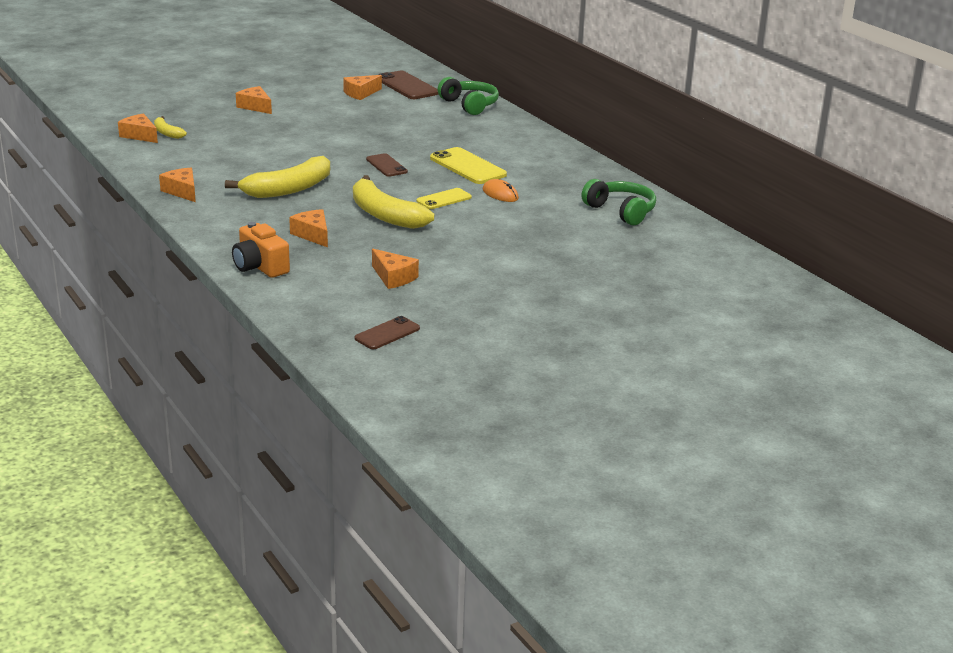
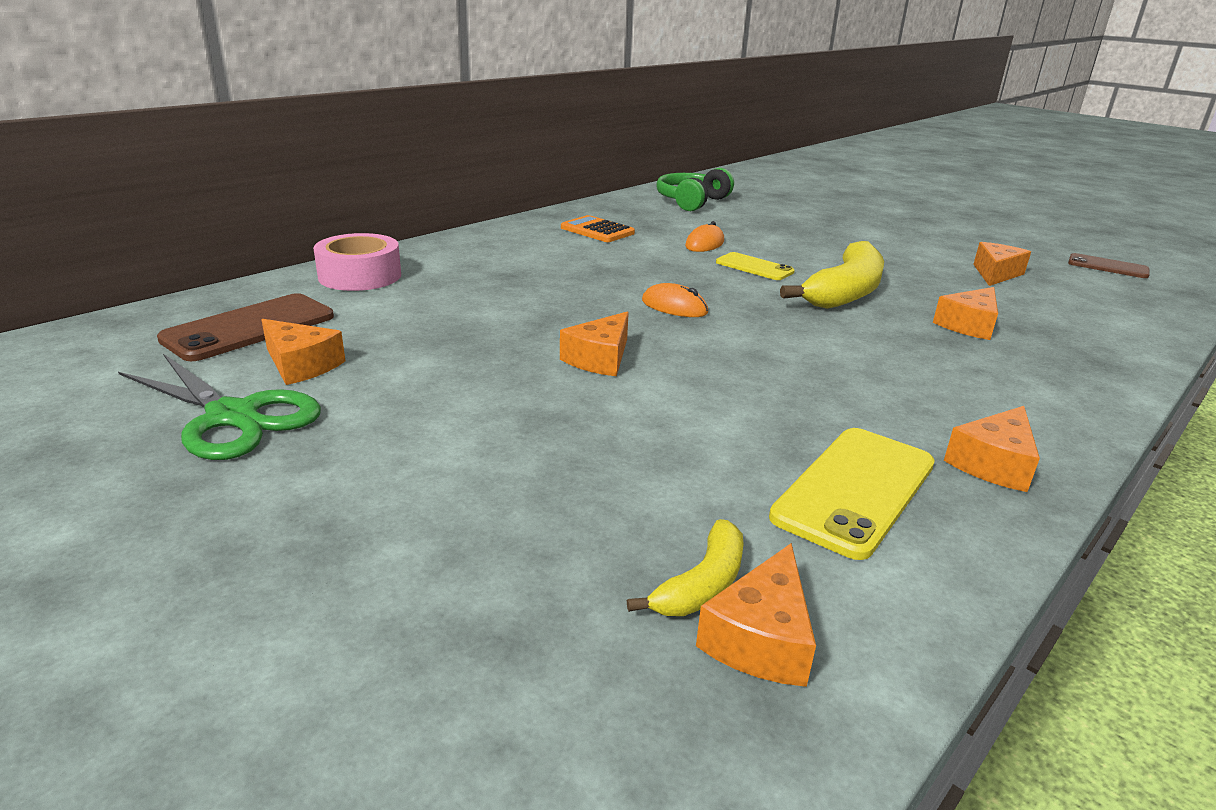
camera: 105 degrees left, 0 degrees up
(255, 107) = (424, 479): orange cheese -> orange cheese (599, 358)
(260, 267) = (1110, 344): orange camera -> none
(289, 189) = (847, 363): yellow banana -> none
(322, 85) = (233, 416): none -> green scissors
(386, 165) = (674, 307): brown phone -> orange mouse
(467, 167) = (631, 262): yellow phone -> yellow phone (855, 490)
(469, 105) = (360, 276): green headphones -> pink tape
(541, 167) = (597, 230): none -> orange calculator

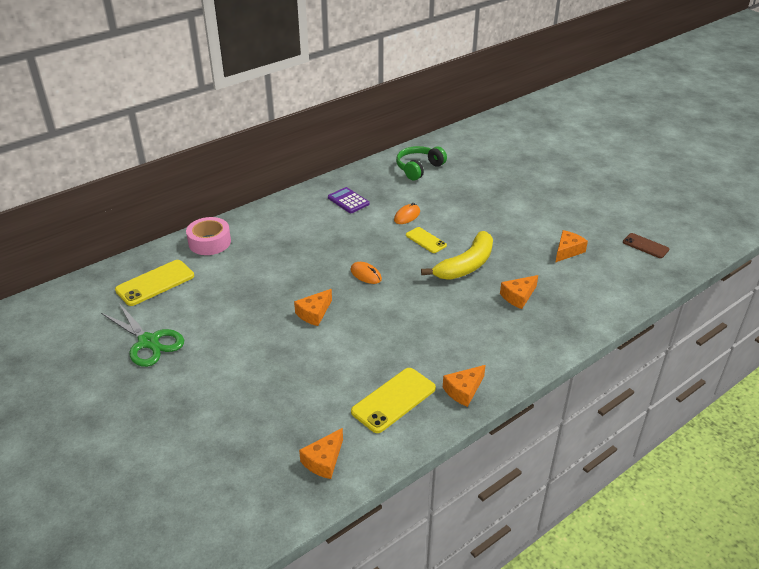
camera: 10 degrees right, 10 degrees up
(249, 328) = (155, 283): brown phone -> yellow phone
(301, 365) = (177, 311): orange cheese -> none
(597, 230) = (348, 201): orange calculator -> purple calculator
(702, 584) = (312, 438): yellow banana -> none

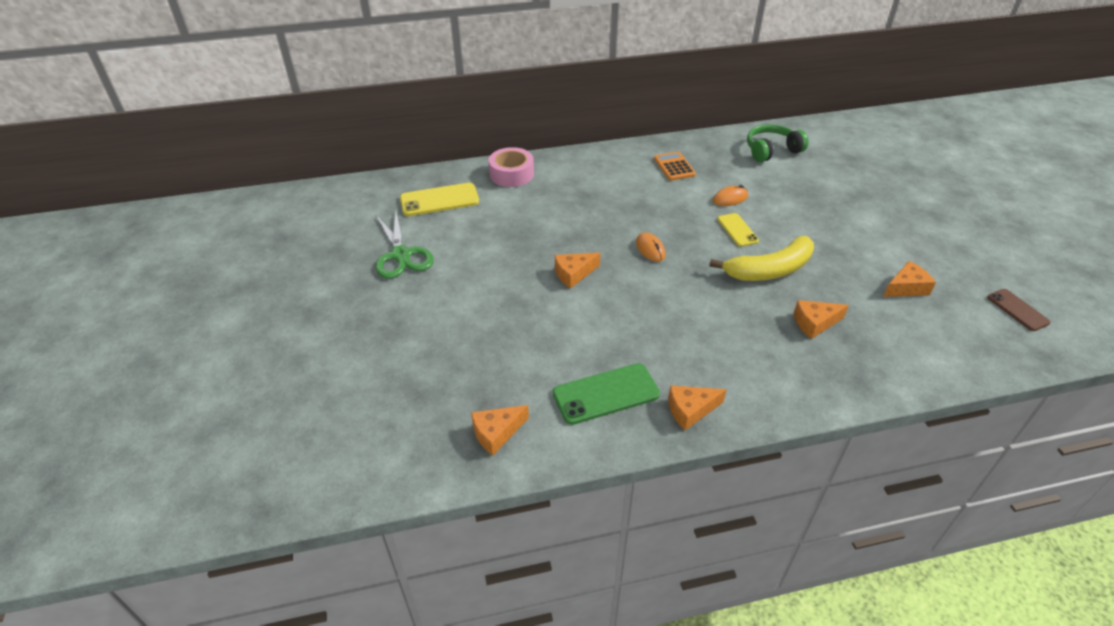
camera: 25 degrees right, 5 degrees up
(348, 201) = (674, 167): purple calculator -> orange calculator
(393, 400) = (606, 394): yellow phone -> green phone

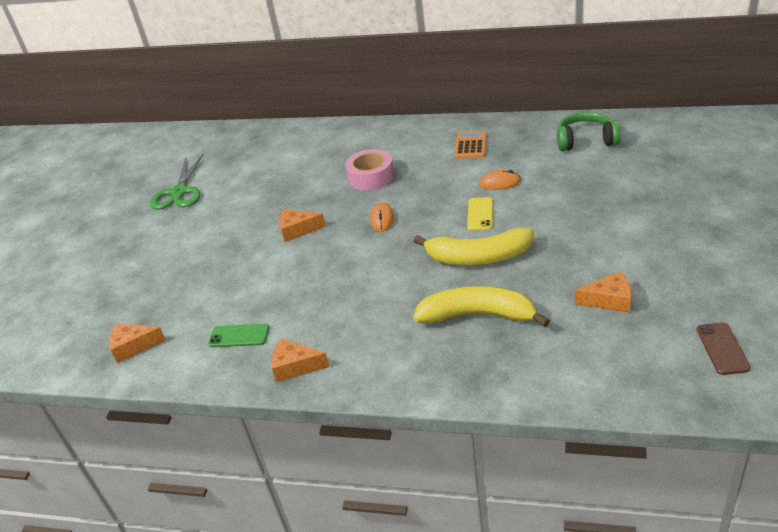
camera: 30 degrees right, 5 degrees down
(439, 200) = (243, 151): yellow phone -> none
(511, 174) = (319, 136): pink tape -> pink tape (371, 177)
(606, 394) = (239, 336): green phone -> green phone, size x0.61
(814, 323) = (478, 315): orange cheese -> yellow banana

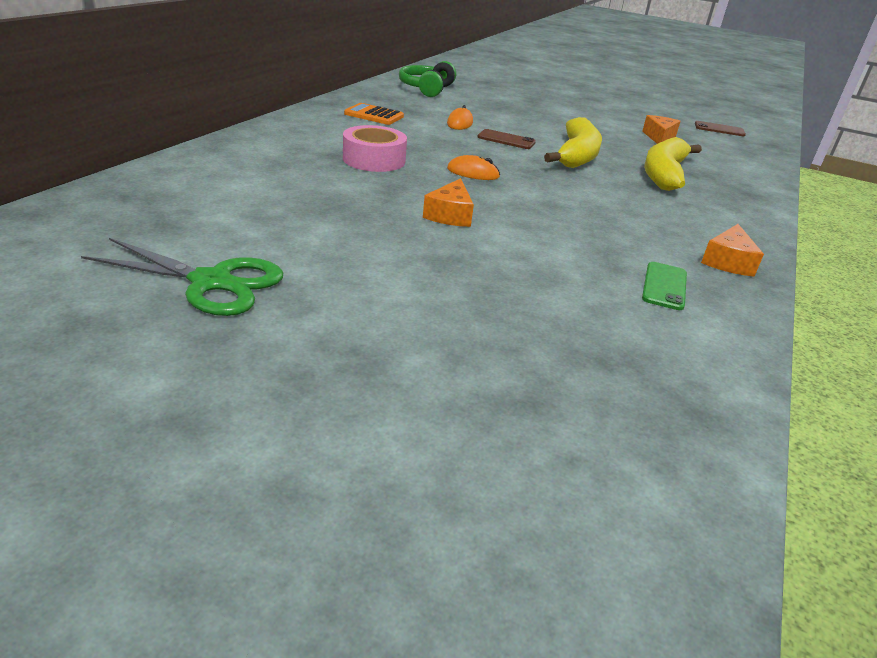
camera: 85 degrees left, 5 degrees down
(133, 346) = (668, 377): orange cheese -> none
(480, 214) = (506, 140): yellow phone -> brown phone

